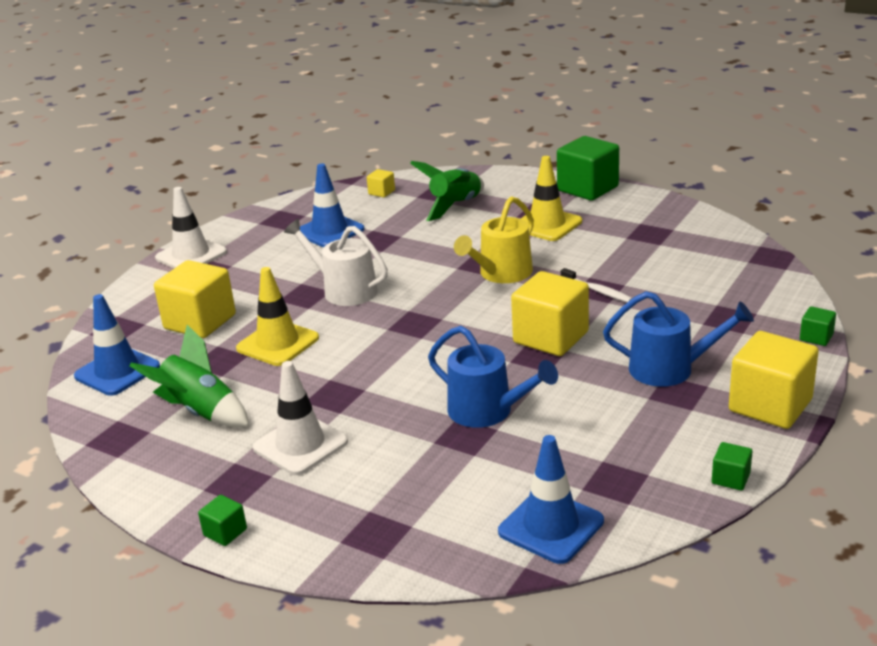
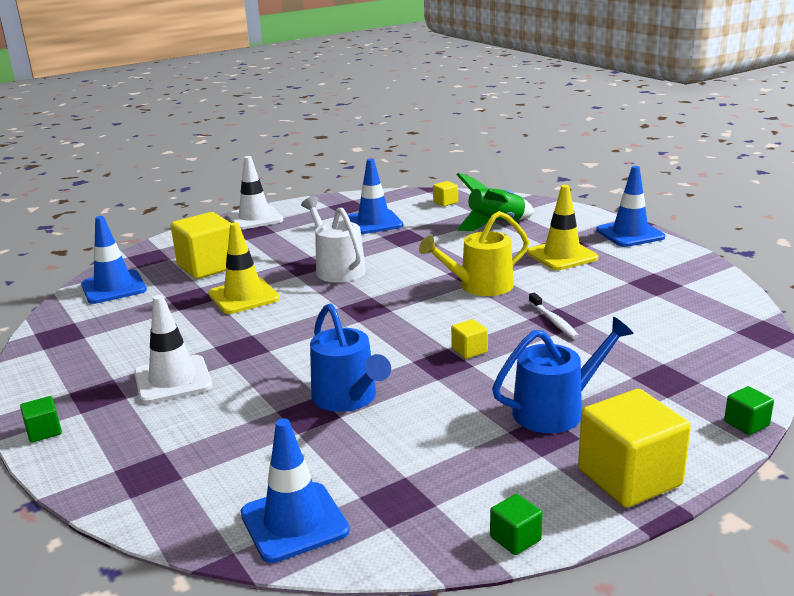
camera: 25 degrees right, 5 degrees down
(200, 412) = (133, 332): green rocket -> none
(551, 337) = (469, 350): yellow cube -> yellow cube, size x0.46
(587, 189) = (630, 234): green cube -> blue traffic cone
(669, 369) = (555, 410): blue watering can -> blue watering can turned 60 degrees counterclockwise

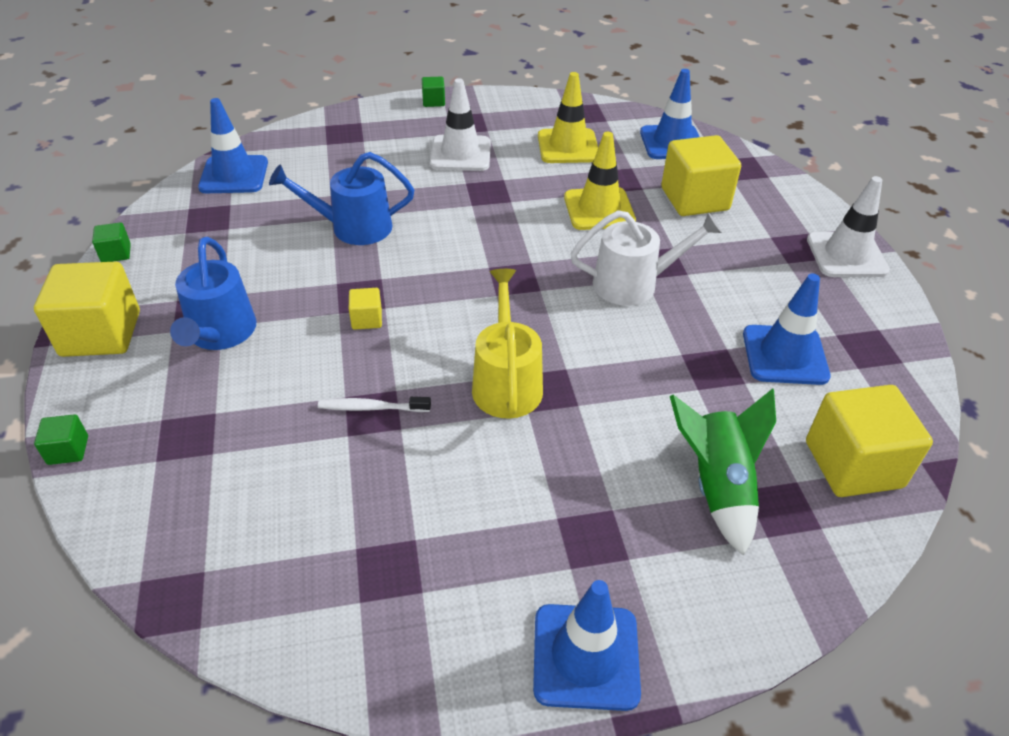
camera: 110 degrees right, 20 degrees up
(445, 202) = (853, 464): yellow cube -> yellow cube, size x2.19
(562, 255) = (549, 510): yellow traffic cone -> yellow traffic cone (568, 146)

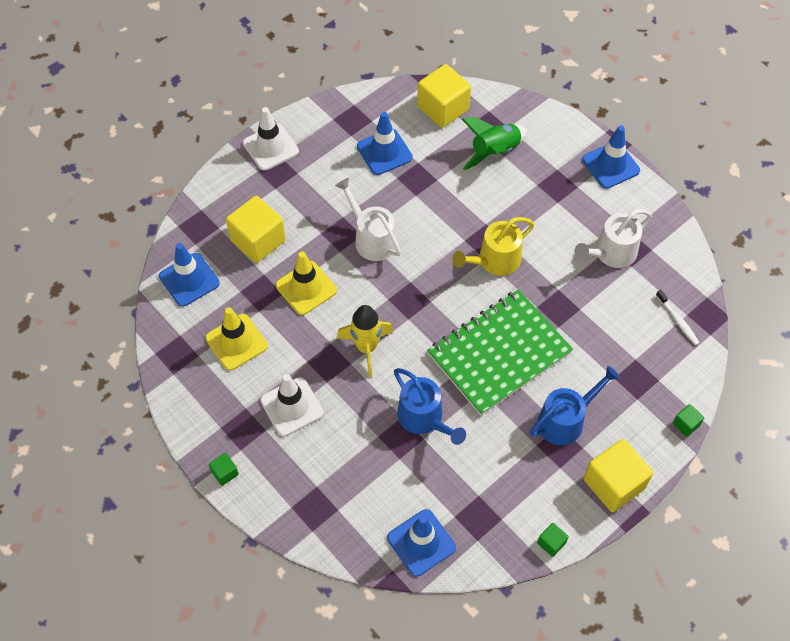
camera: 120 degrees left, 15 degrees up
(367, 319) = (499, 353): yellow cube -> green notebook
(371, 408) = (556, 309): white toothbrush -> white toothbrush (678, 321)
(403, 534) = (611, 253): none -> white watering can
(480, 222) = (366, 348): none -> yellow rocket

